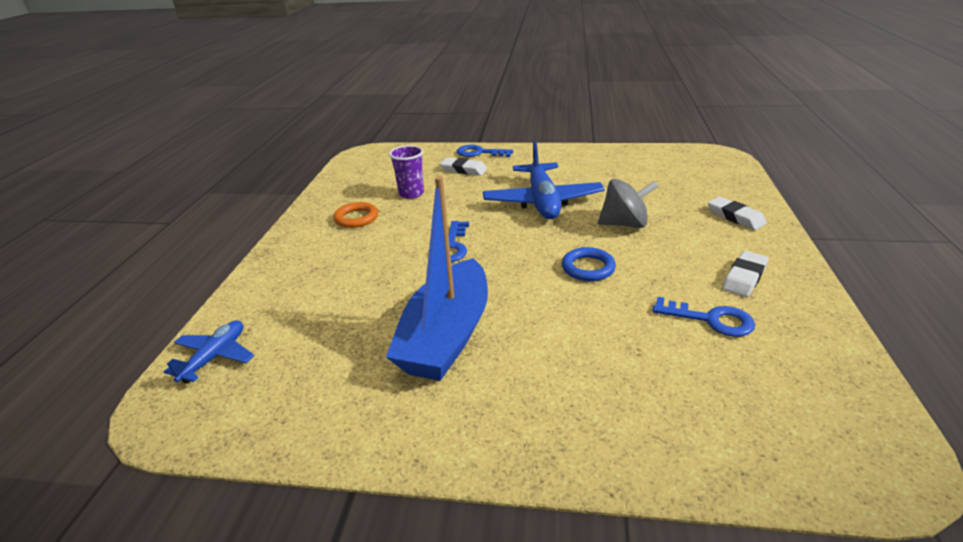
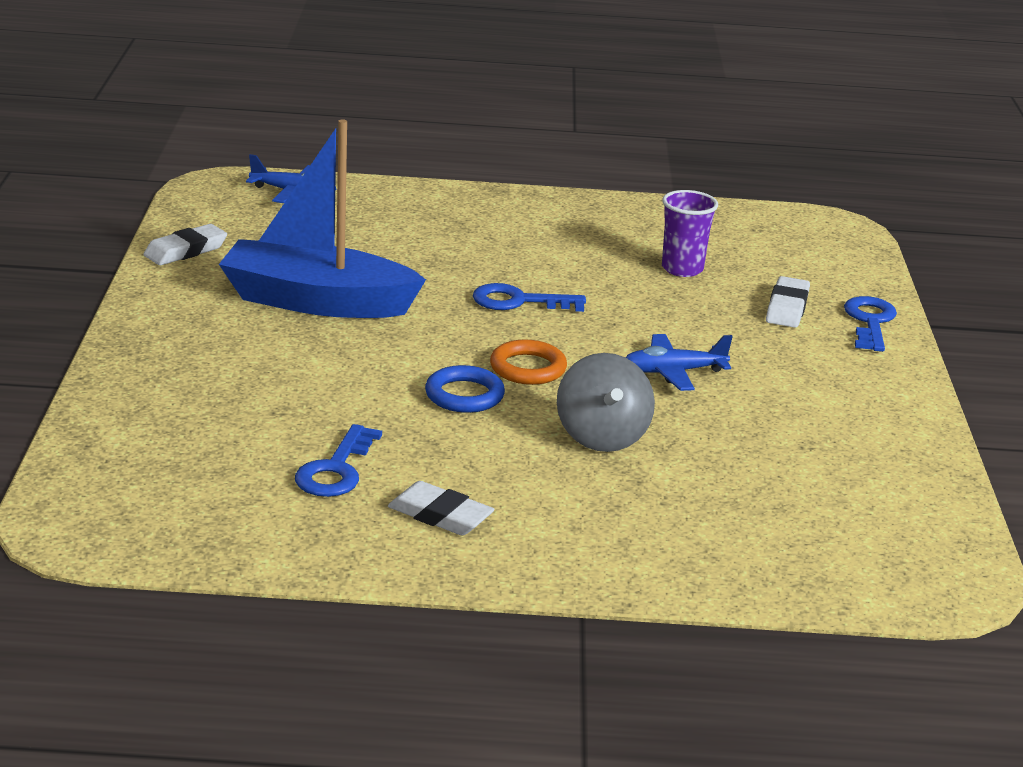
camera: 80 degrees right, 5 degrees down
(356, 218) = (594, 236): orange ring -> orange ring (528, 368)
(542, 201) = (673, 372): blue plane -> blue plane, size x0.54
(735, 217) = (643, 546): white eraser -> white eraser (185, 251)

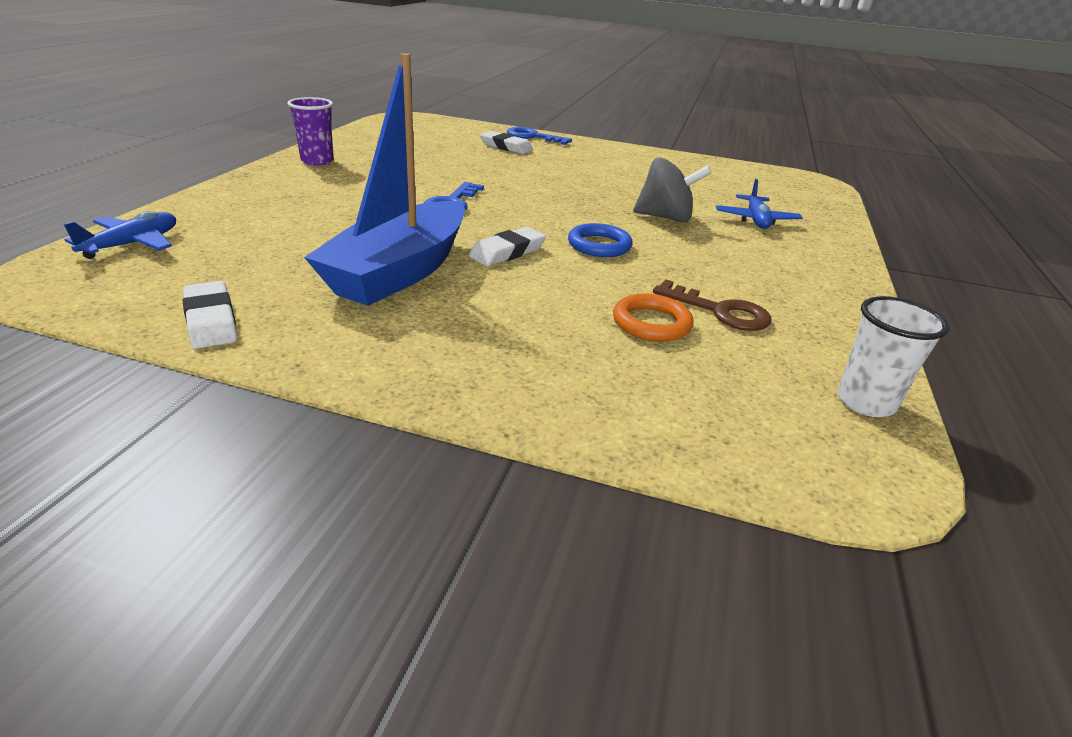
camera: 75 degrees left, 5 degrees up
(186, 541) = (865, 402): none -> white cup
(336, 469) = (719, 311): blue key -> brown key
(440, 515) = (783, 284): white eraser -> white eraser (507, 252)
(528, 368) = (562, 219): orange ring -> orange ring (651, 323)
(673, 372) = (580, 185): blue plane -> blue plane (756, 220)
(682, 269) = (435, 156): purple cup -> purple cup (317, 161)

